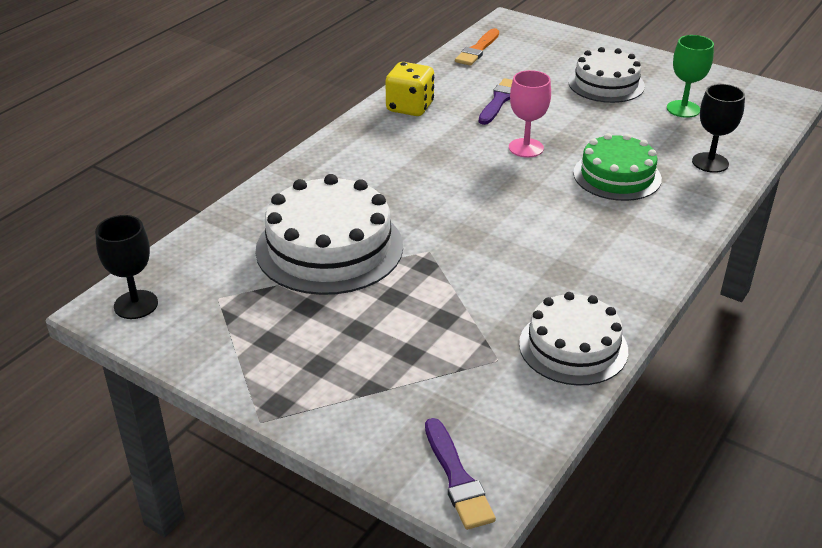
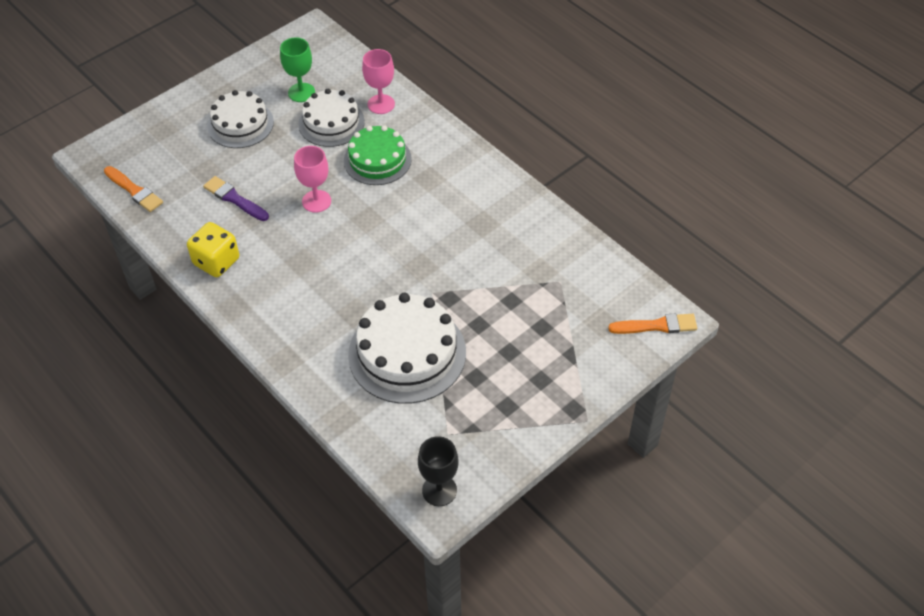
camera: 75 degrees left, 15 degrees up
(457, 478) = (656, 326): purple brush -> orange brush
(573, 347) = (558, 240): white cake -> white cake (331, 123)
(710, 162) = (381, 104): black goblet -> pink goblet

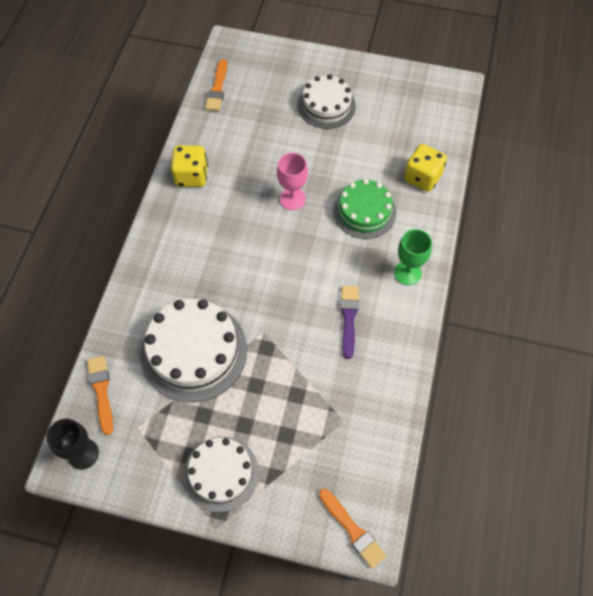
camera: 55 degrees right, 10 degrees up
(234, 199) = (255, 148): purple brush -> purple brush (349, 318)
(301, 92) = (389, 121): green goblet -> green goblet (407, 273)
(331, 123) = (375, 158): white cake -> white cake (221, 473)
(381, 104) = (422, 177): pink goblet -> yellow dice
(387, 446) = (101, 391): none -> orange brush

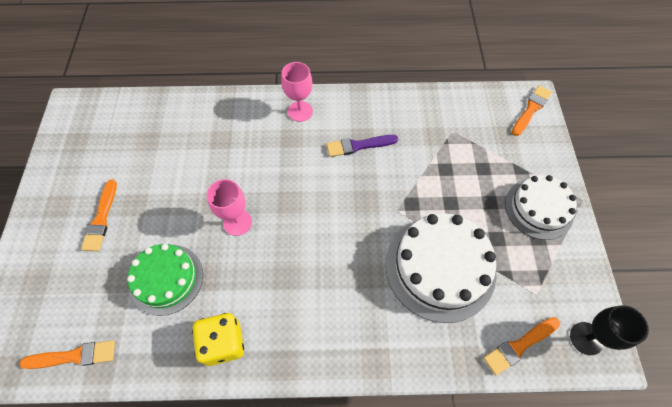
camera: 105 degrees left, 0 degrees up
(326, 105) = (101, 219): white cake -> orange brush
(364, 211) = (240, 155): green cake -> green cake (166, 279)
(407, 273) = (300, 111): green goblet -> pink goblet
(422, 177) = (192, 116): yellow dice -> none

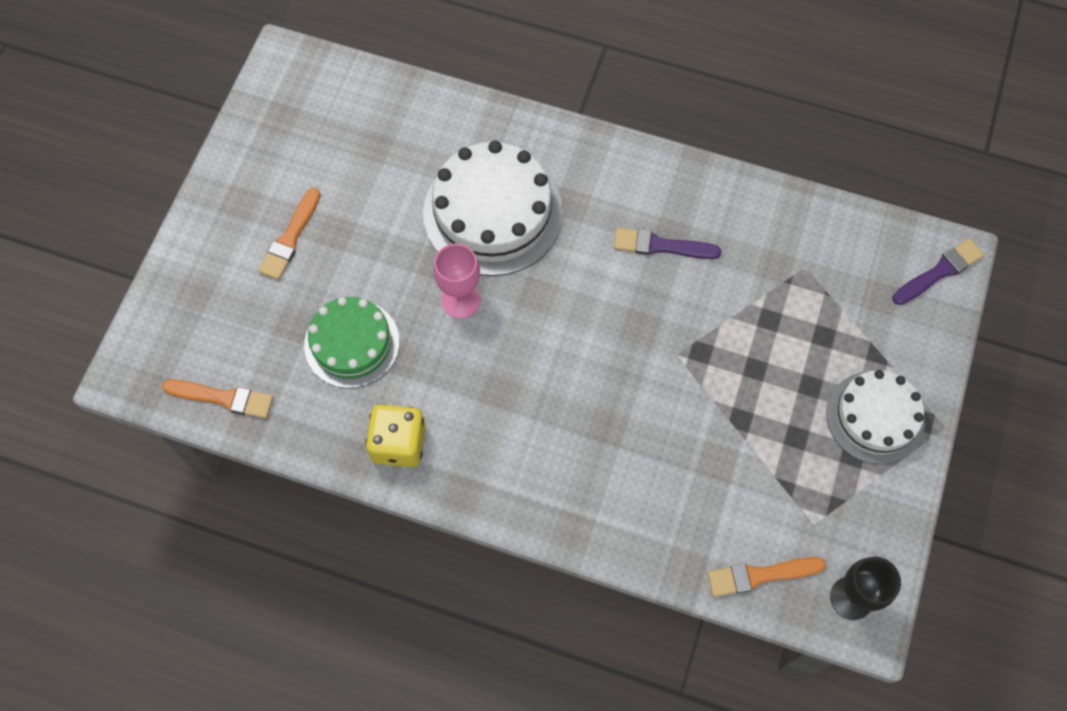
camera: 20 degrees right, 5 degrees up
(300, 111) = (597, 167): pink goblet -> none
(440, 267) = (702, 447): white cake -> white cake (492, 213)
(531, 109) = (939, 271): orange brush -> purple brush

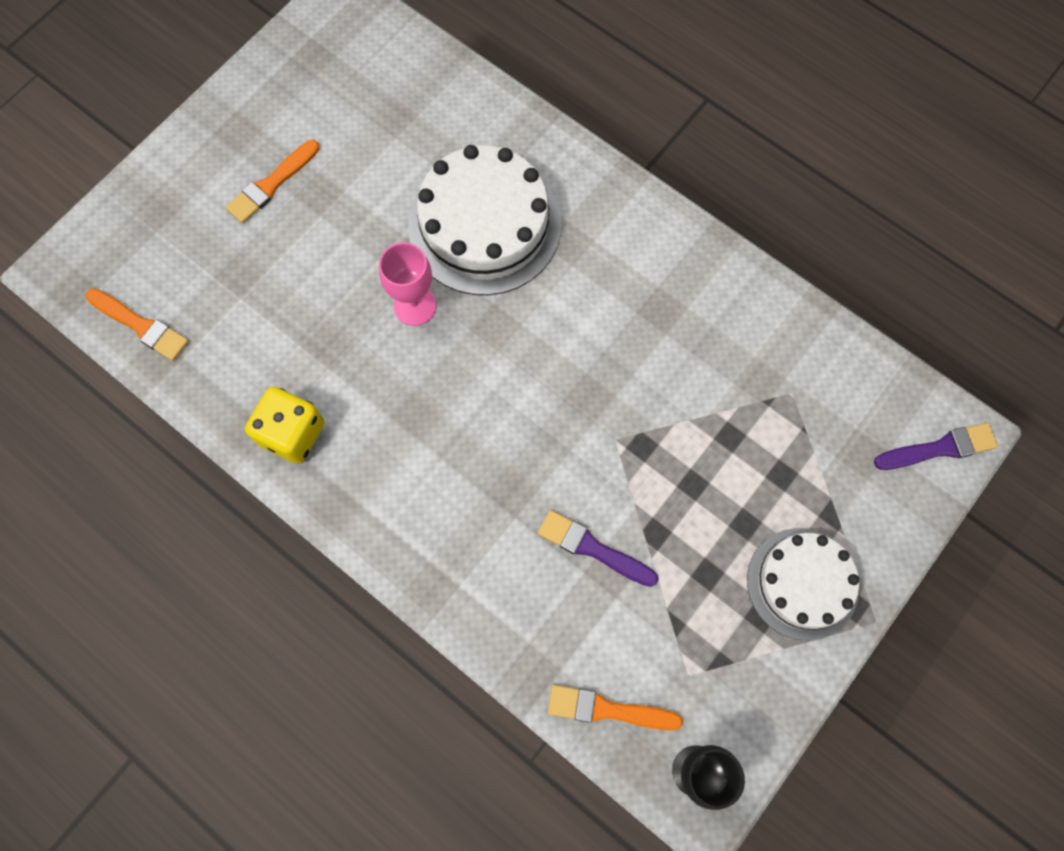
camera: 20 degrees right, 5 degrees up
(352, 343) = (288, 313): green cake -> none
(661, 246) = (646, 318): purple brush -> purple brush (593, 548)

